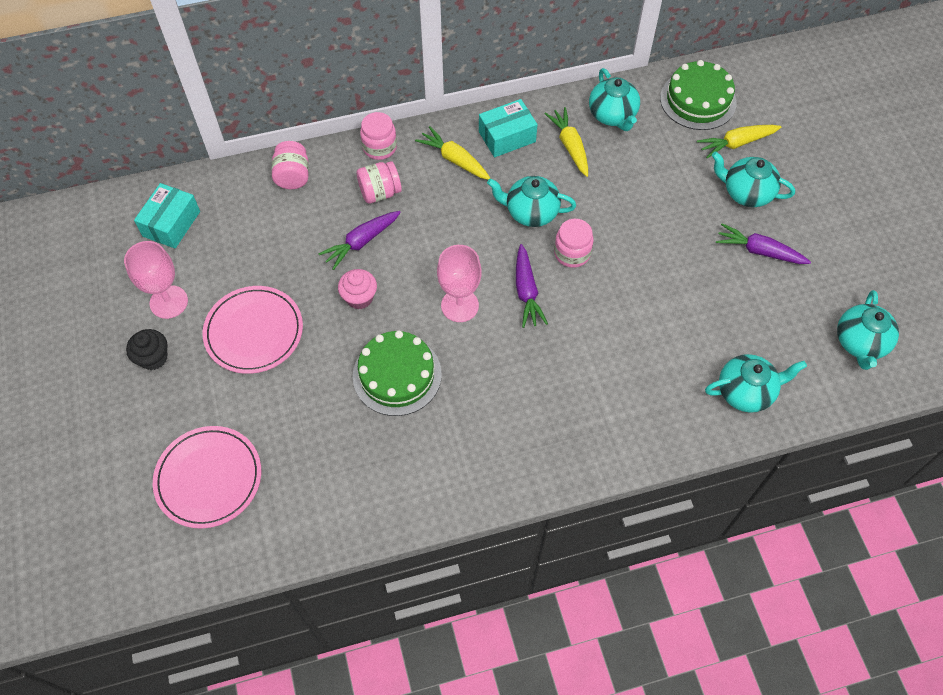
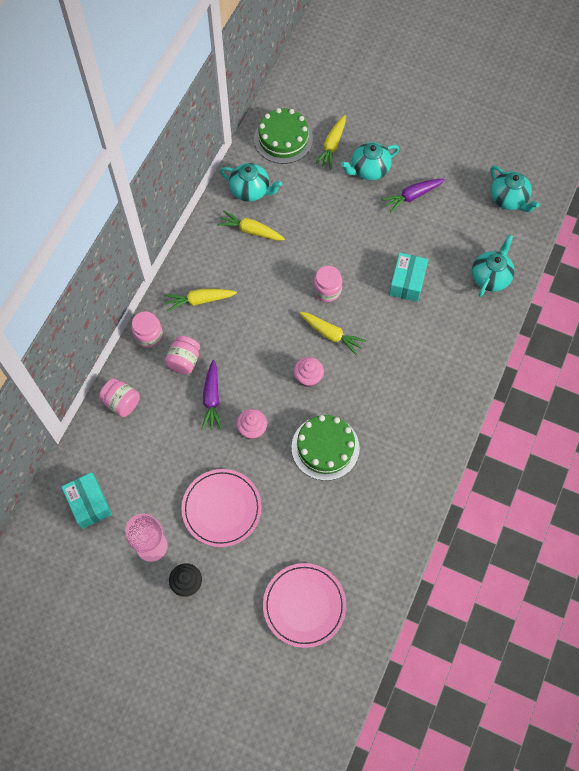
camera: 50 degrees left, 5 degrees up
(459, 305) = (308, 378): pink goblet -> pink cupcake
(507, 137) = (211, 259): turquoise box -> turquoise box (407, 282)
(526, 291) = (331, 334): purple carrot -> yellow carrot
(531, 212) = (278, 289): turquoise teapot -> none

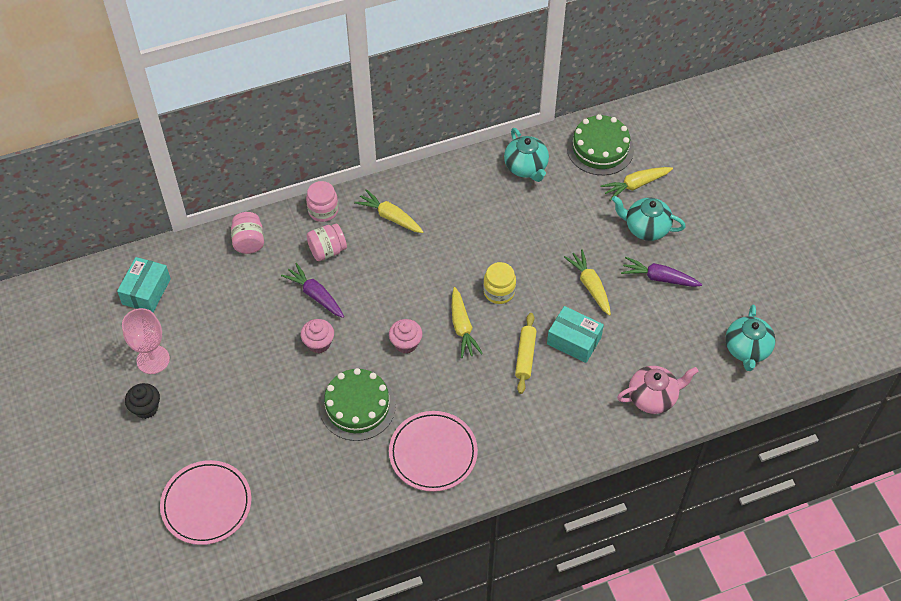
camera: 45 degrees right, 10 degrees down
(212, 399) = (315, 295): purple carrot -> purple carrot turned 90 degrees clockwise
(221, 508) = (230, 379): pink plate -> pink plate (433, 453)
(251, 231) = (490, 198): yellow carrot -> yellow carrot (590, 286)
(327, 290) = (499, 292): pink jar -> yellow jar
(390, 318) = (525, 356): none -> yellow rolling pin
(407, 282) = (574, 341): turquoise box -> turquoise box turned 60 degrees clockwise
(490, 277) = (653, 397): turquoise teapot -> pink teapot

